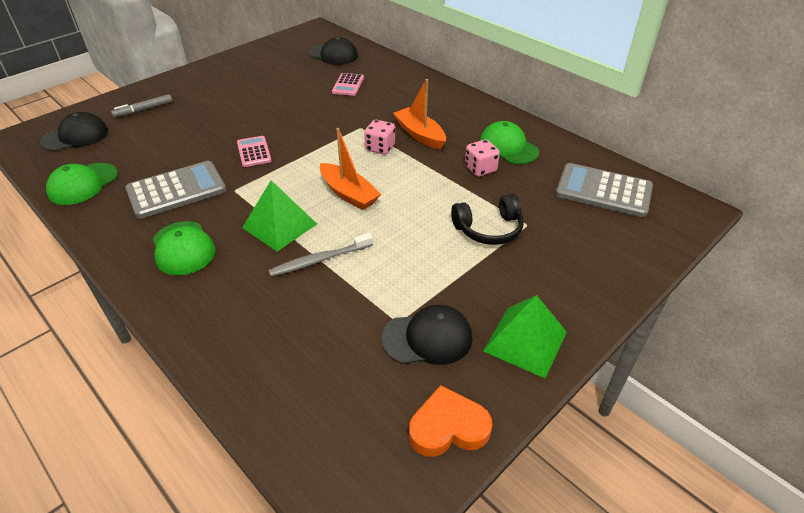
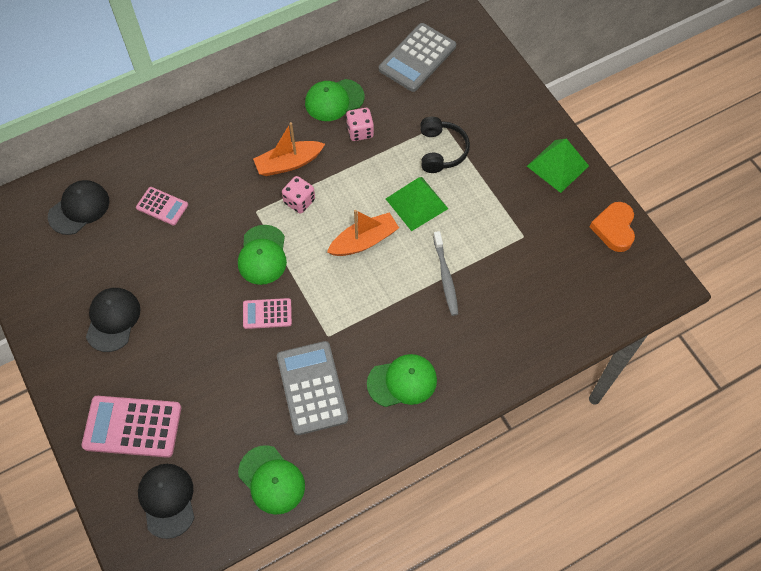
camera: 75 degrees left, 20 degrees up
(143, 110) = (132, 426): grey marker -> pink calculator
(280, 225) = (393, 302): green pyramid -> green pyramid (416, 203)
(315, 139) = (262, 255): none -> green cap
(427, 338) = (542, 222): black cap -> black cap (113, 320)

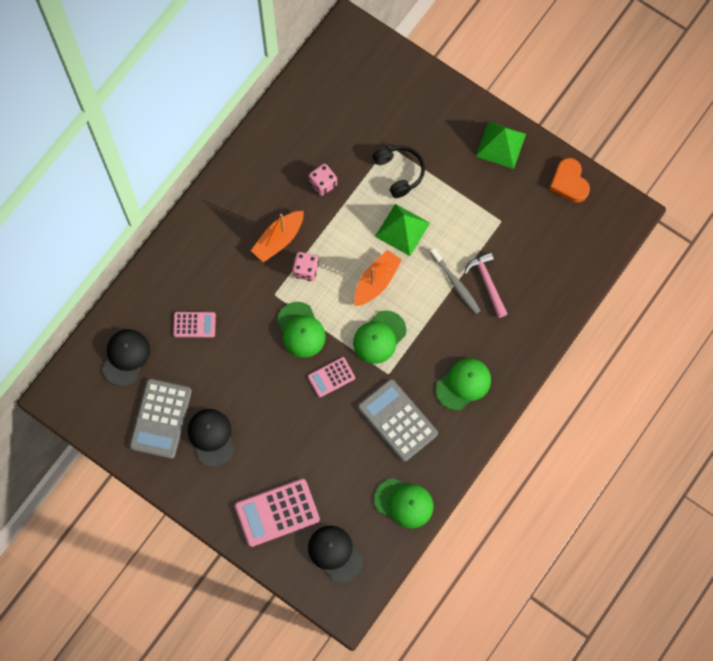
camera: 25 degrees left, 10 degrees up
(334, 100) = (286, 163): green cap -> green cap (379, 337)
(417, 58) = (336, 91): grey calculator -> grey calculator (161, 418)
(479, 290) = (487, 283): none -> pink hammer

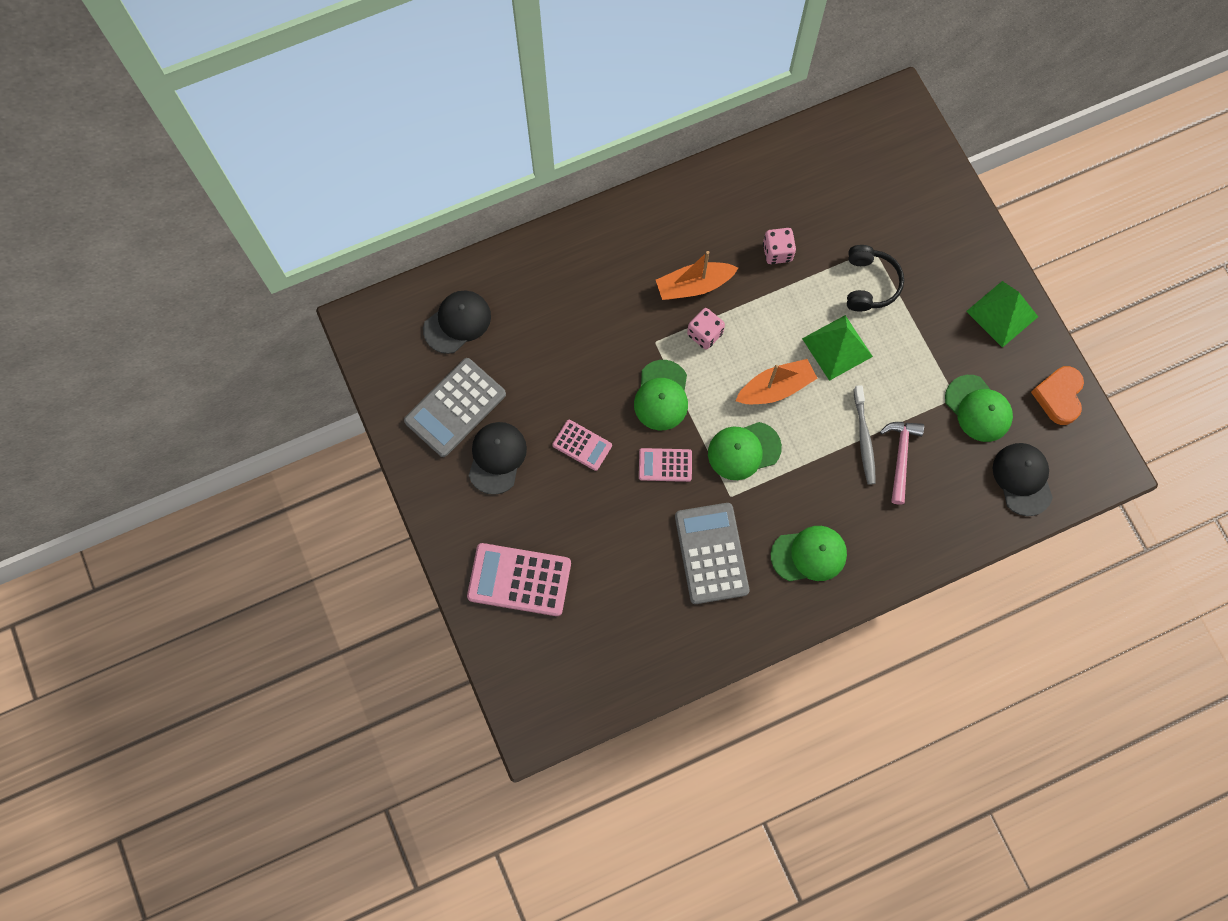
camera: 30 degrees right, 0 degrees up
(194, 324) = (550, 327): pink calculator -> pink calculator (582, 445)
(335, 553) = (556, 662): black cap -> black cap (1022, 479)
(404, 503) = (665, 650): green cap -> green cap (978, 408)

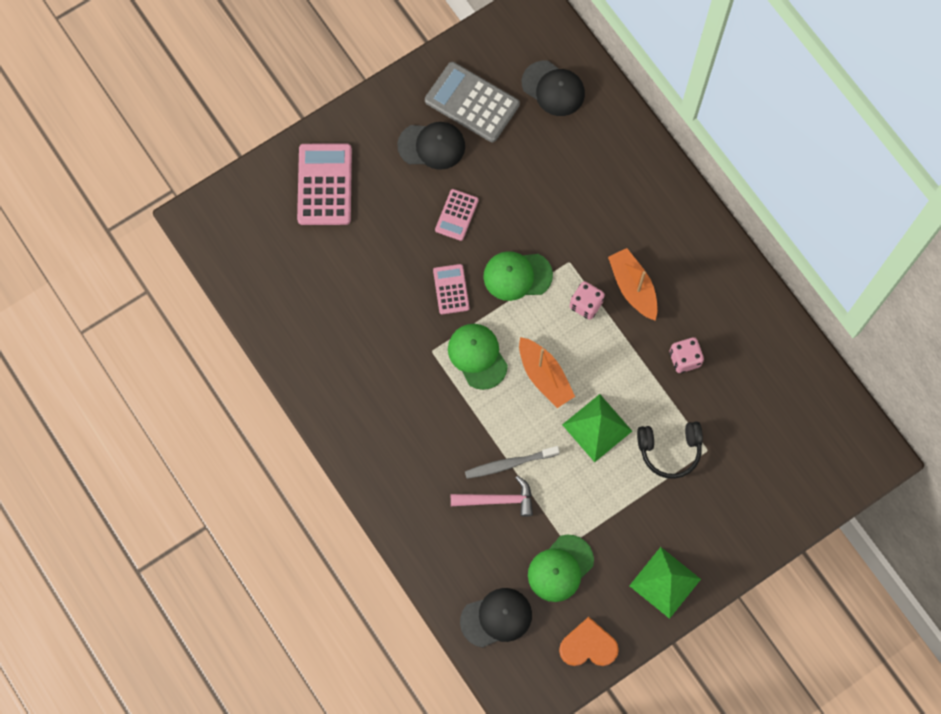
camera: 80 degrees right, 0 degrees up
(711, 553) = (375, 342): grey calculator -> none
(809, 554) = (388, 428): green cap -> none

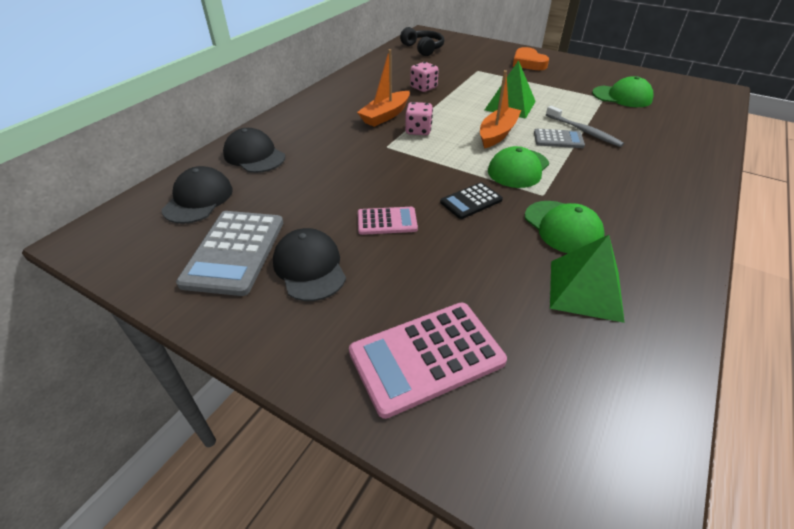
camera: 115 degrees left, 30 degrees down
(451, 289) = (471, 201): pink calculator -> black calculator
(496, 618) = (691, 110): black cap -> black cap (254, 155)
(497, 500) = (616, 129): pink hammer -> none
(507, 427) = (558, 139): none -> grey calculator
(517, 276) = (422, 168): green cap -> green cap (562, 227)
(588, 646) = (650, 79): orange heart -> orange heart (528, 63)
(665, 582) = (575, 66): green pyramid -> green pyramid (585, 290)
(669, 450) = (493, 80): black headphones -> black headphones (423, 48)

